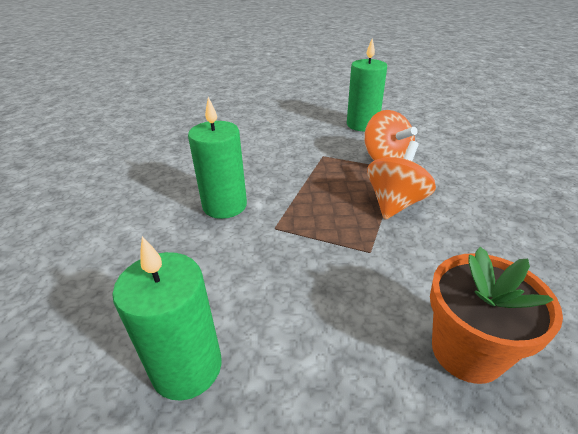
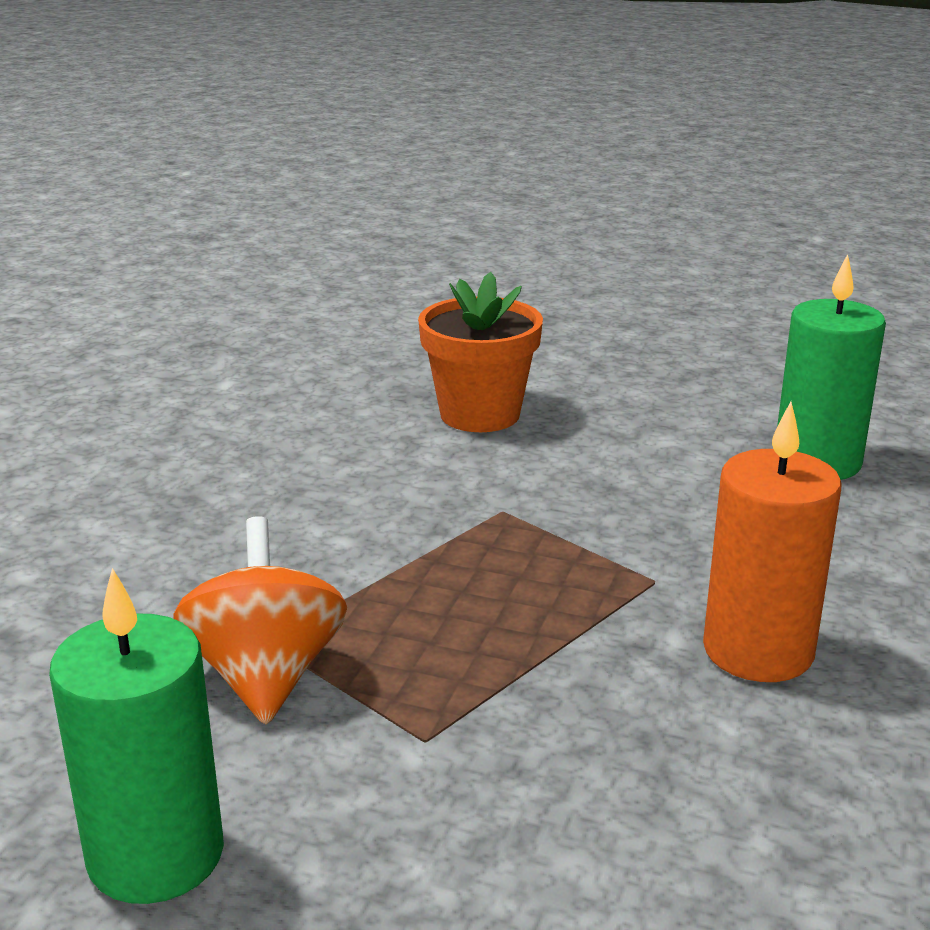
camera: 160 degrees left, 10 degrees down
(225, 205) = (758, 650): green candle -> orange candle
(395, 203) = (373, 569): orange spinning top -> none

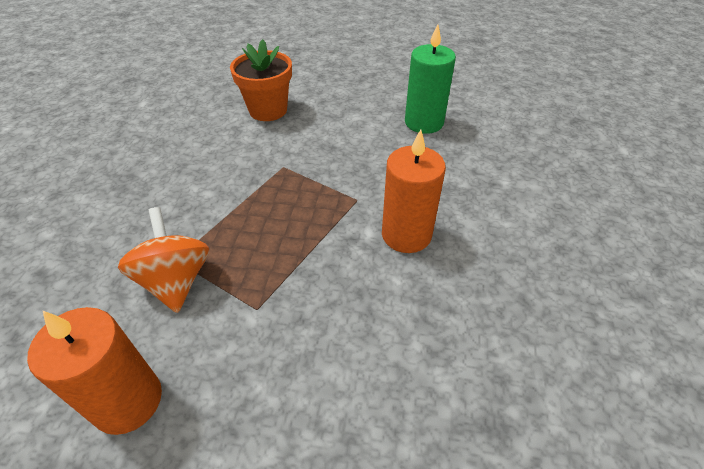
camera: 10 degrees left, 20 degrees up
(156, 855) = (128, 401): green candle -> orange candle

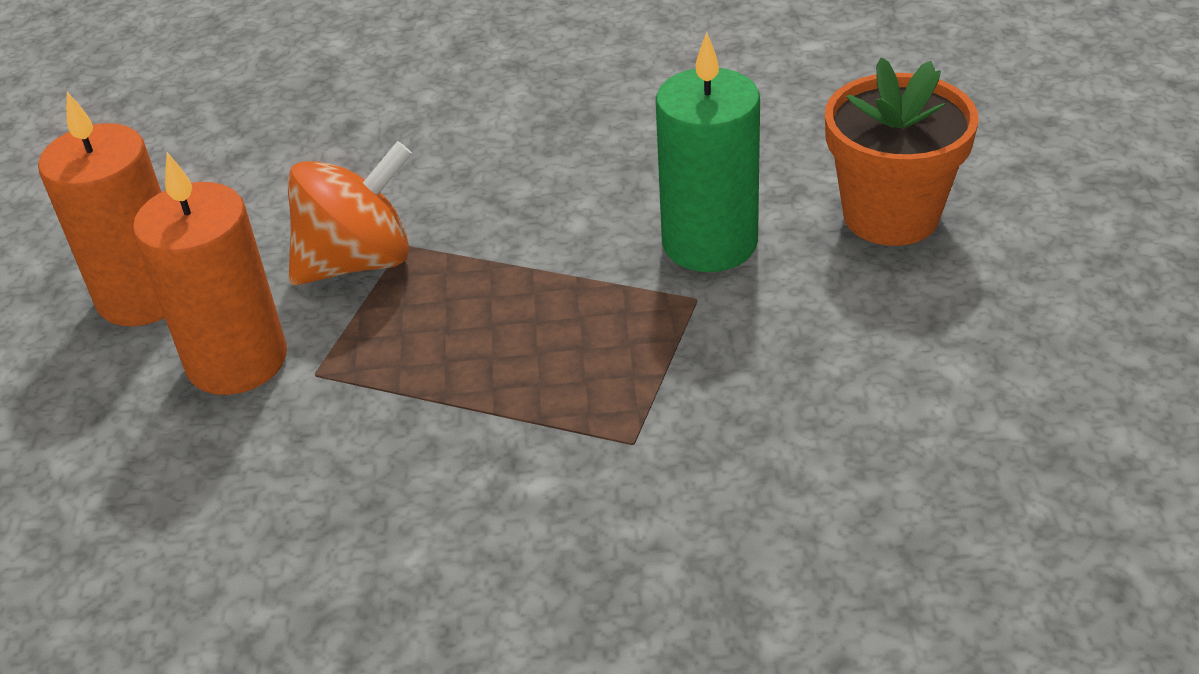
camera: 80 degrees right, 5 degrees down
(406, 234) = (547, 550): orange candle -> orange candle (237, 360)
(424, 122) = (1012, 516): green candle -> green candle (709, 243)

